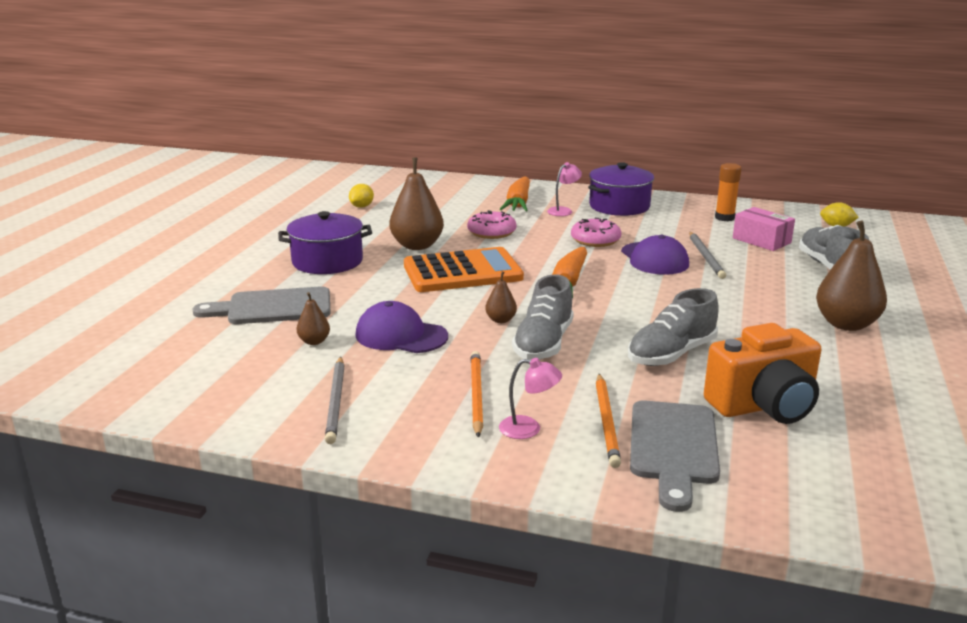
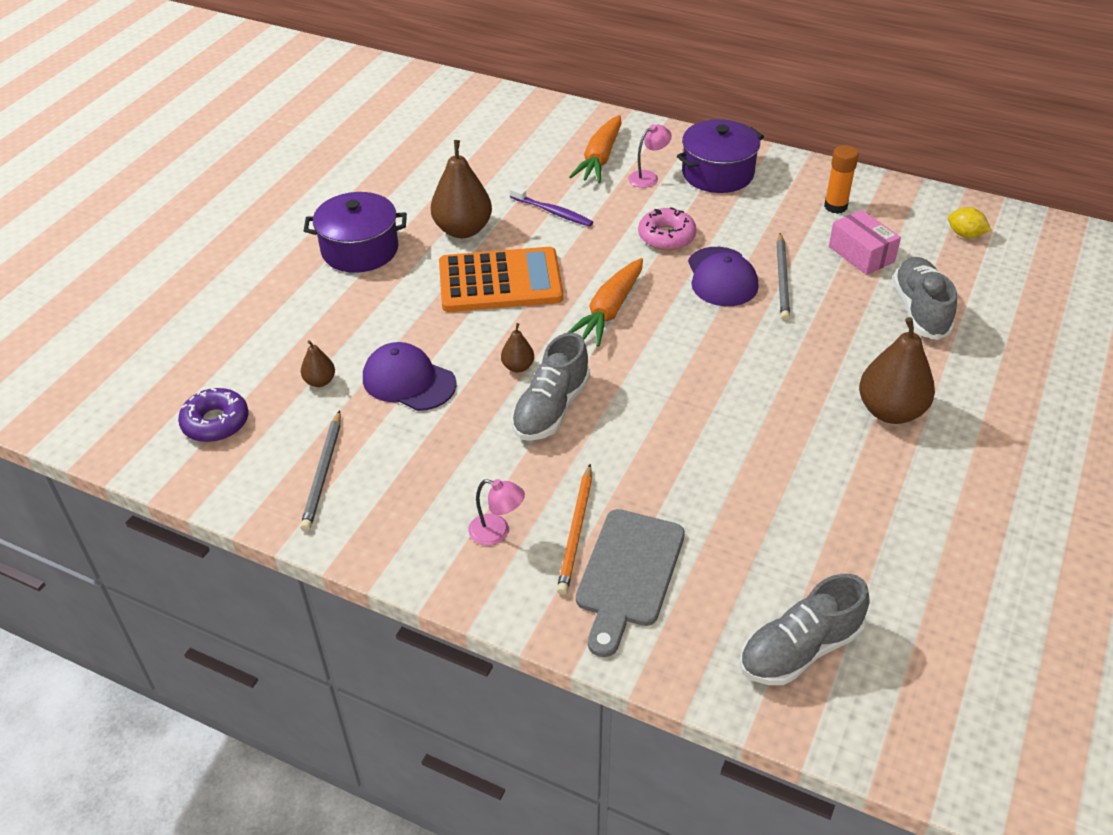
camera: 10 degrees right, 20 degrees up
(215, 375) = (216, 422): none -> purple donut
(273, 307) = (289, 323): grey cutting board -> none
(362, 206) = (419, 151): yellow lemon -> none
(476, 395) = (460, 479): orange pencil -> none
(491, 232) = (552, 212): pink donut -> purple toothbrush
(671, 354) = (679, 439): grey shoe -> grey shoe (800, 649)
(763, 406) = (743, 527): orange camera -> none

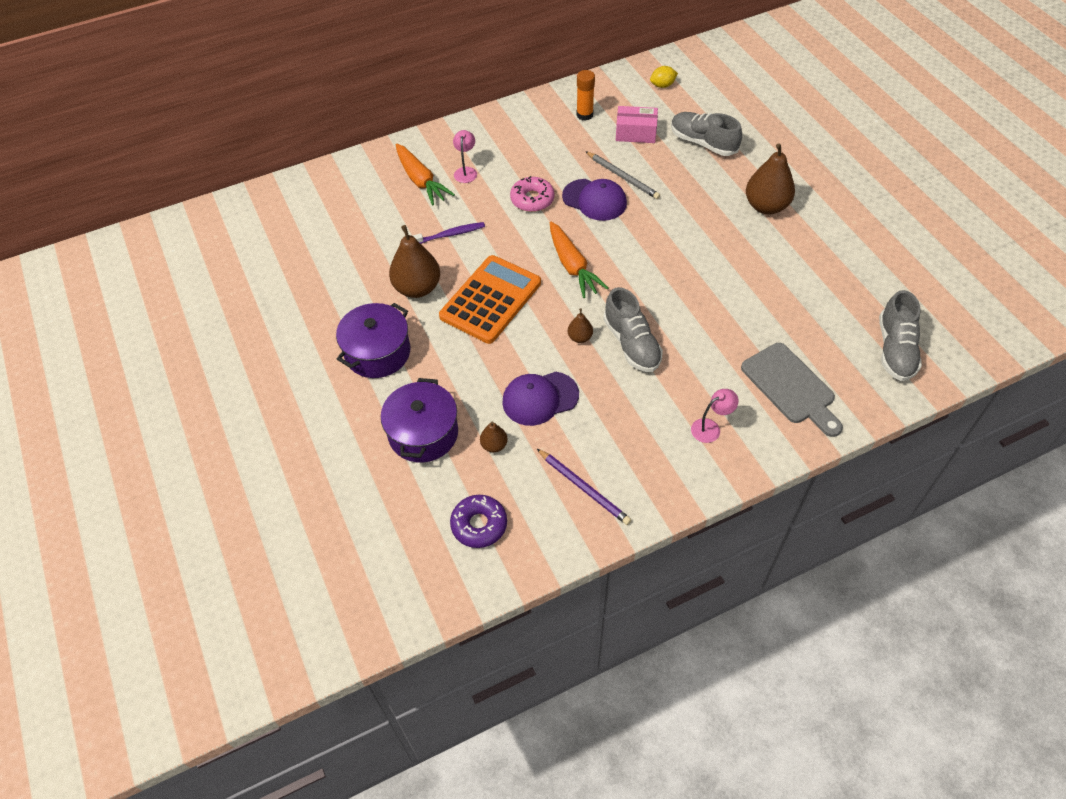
camera: 50 degrees left, 10 degrees up
(323, 472) = (583, 488): grey pencil -> purple pencil
(576, 531) = (740, 391): orange pencil -> none
(717, 173) = (498, 140): purple pot -> purple pot (423, 433)

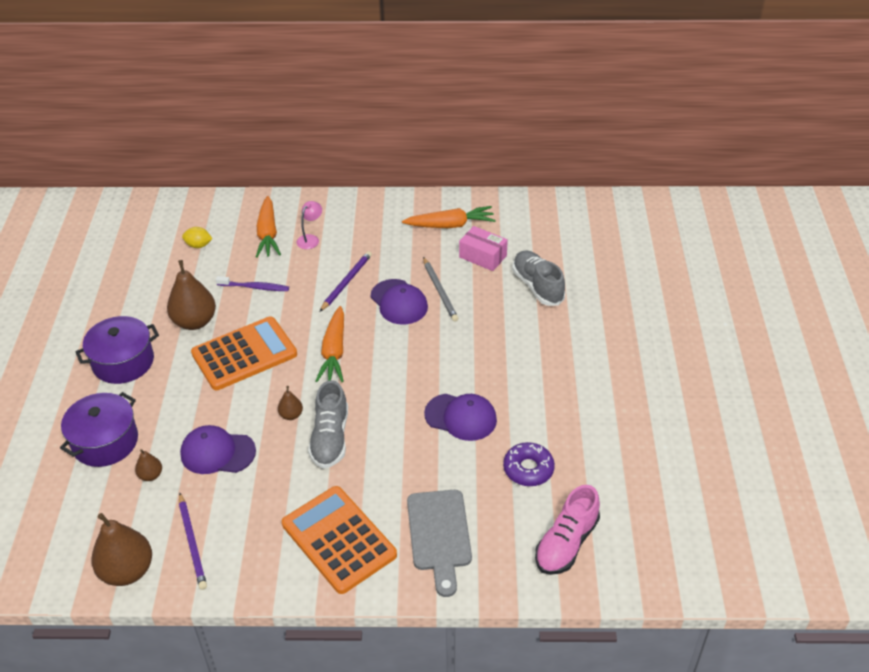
camera: 25 degrees right, 10 degrees down
(479, 525) = (88, 534): purple donut -> purple donut (528, 469)
(532, 199) = (346, 282): pink donut -> purple pencil
(584, 115) = (450, 225): orange glue stick -> orange carrot
(662, 85) = (542, 222): yellow lemon -> yellow lemon (198, 245)
(711, 428) = (339, 539): pink lamp -> orange calculator
(728, 280) = (461, 417): none -> purple cap
(766, 206) = (550, 364): brown pear -> brown pear (127, 571)
(895, 349) = (566, 543): grey shoe -> pink shoe

